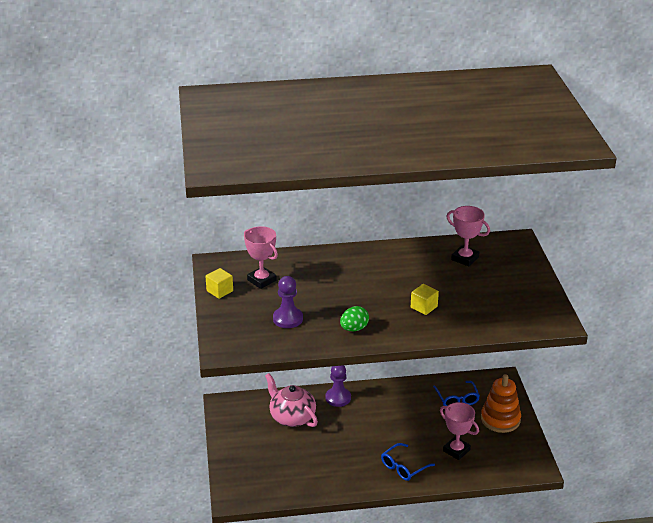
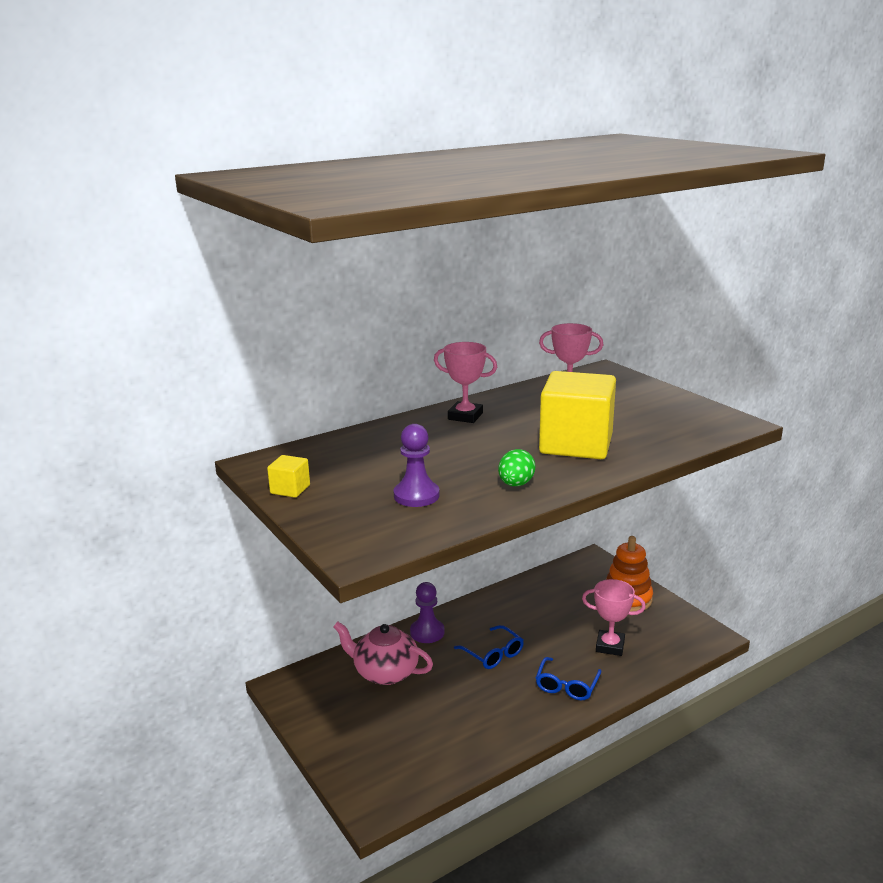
camera: 25 degrees left, 10 degrees down
(261, 280) = (340, 465): pink trophy -> pink trophy (465, 416)
(424, 307) = (576, 444): yellow cube -> yellow cube, size x2.36
(457, 399) = (563, 592): blue glasses -> blue glasses (493, 654)

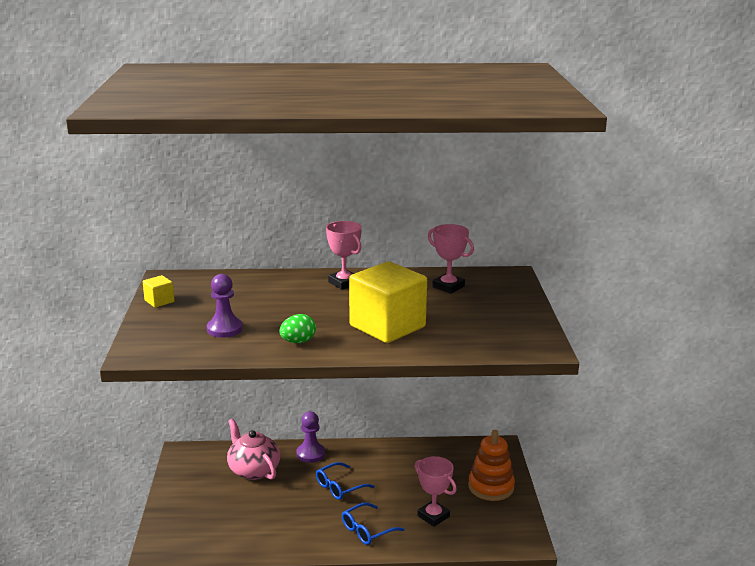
camera: 30 degrees right, 0 degrees up
(493, 654) = (339, 487): blue glasses -> blue glasses turned 60 degrees clockwise

